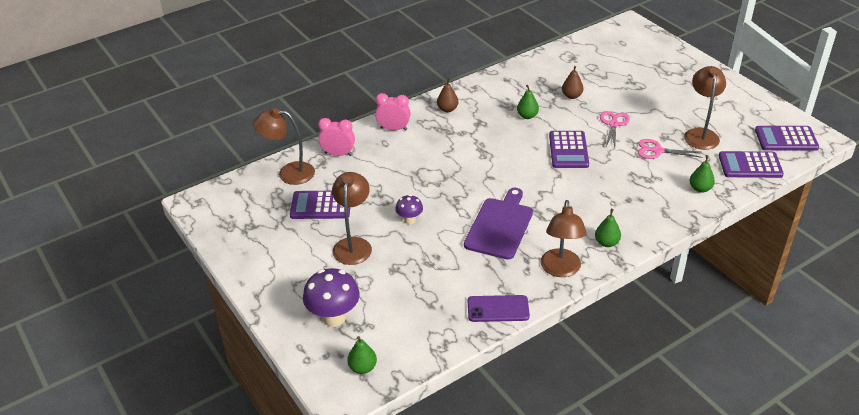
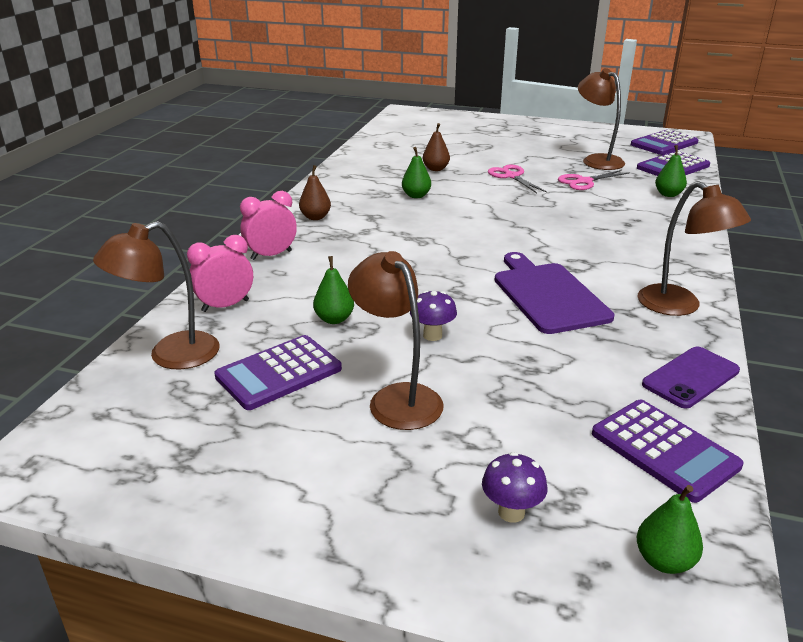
camera: 40 degrees left, 10 degrees down
(334, 318) = (511, 512): purple mushroom -> purple mushroom, size x0.55
(568, 150) = (504, 207): purple calculator -> purple calculator (664, 450)
(606, 243) = (674, 264): green pear -> green pear (334, 319)

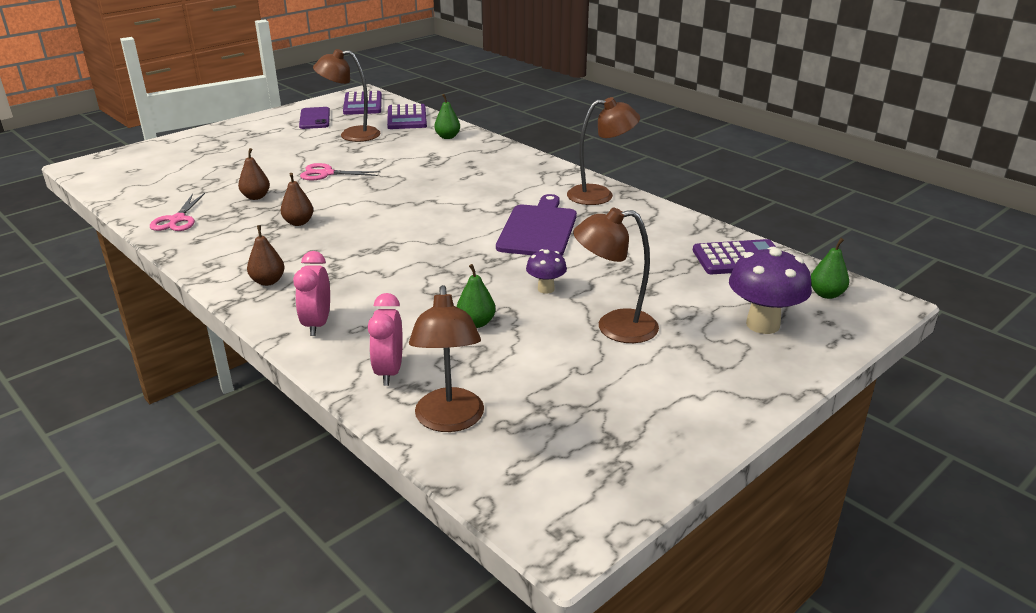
camera: 60 degrees left, 0 degrees up
(279, 373) = (534, 370): purple calculator -> none
(416, 196) = (298, 222): green pear -> brown pear
(511, 512) = (762, 325): purple mushroom -> purple mushroom, size x1.81
(548, 295) = (538, 229): purple cutting board -> purple cutting board turned 90 degrees clockwise
(584, 181) = (382, 153): pink scissors -> pink scissors (177, 220)
(691, 377) = (679, 223): purple phone -> purple phone (315, 119)

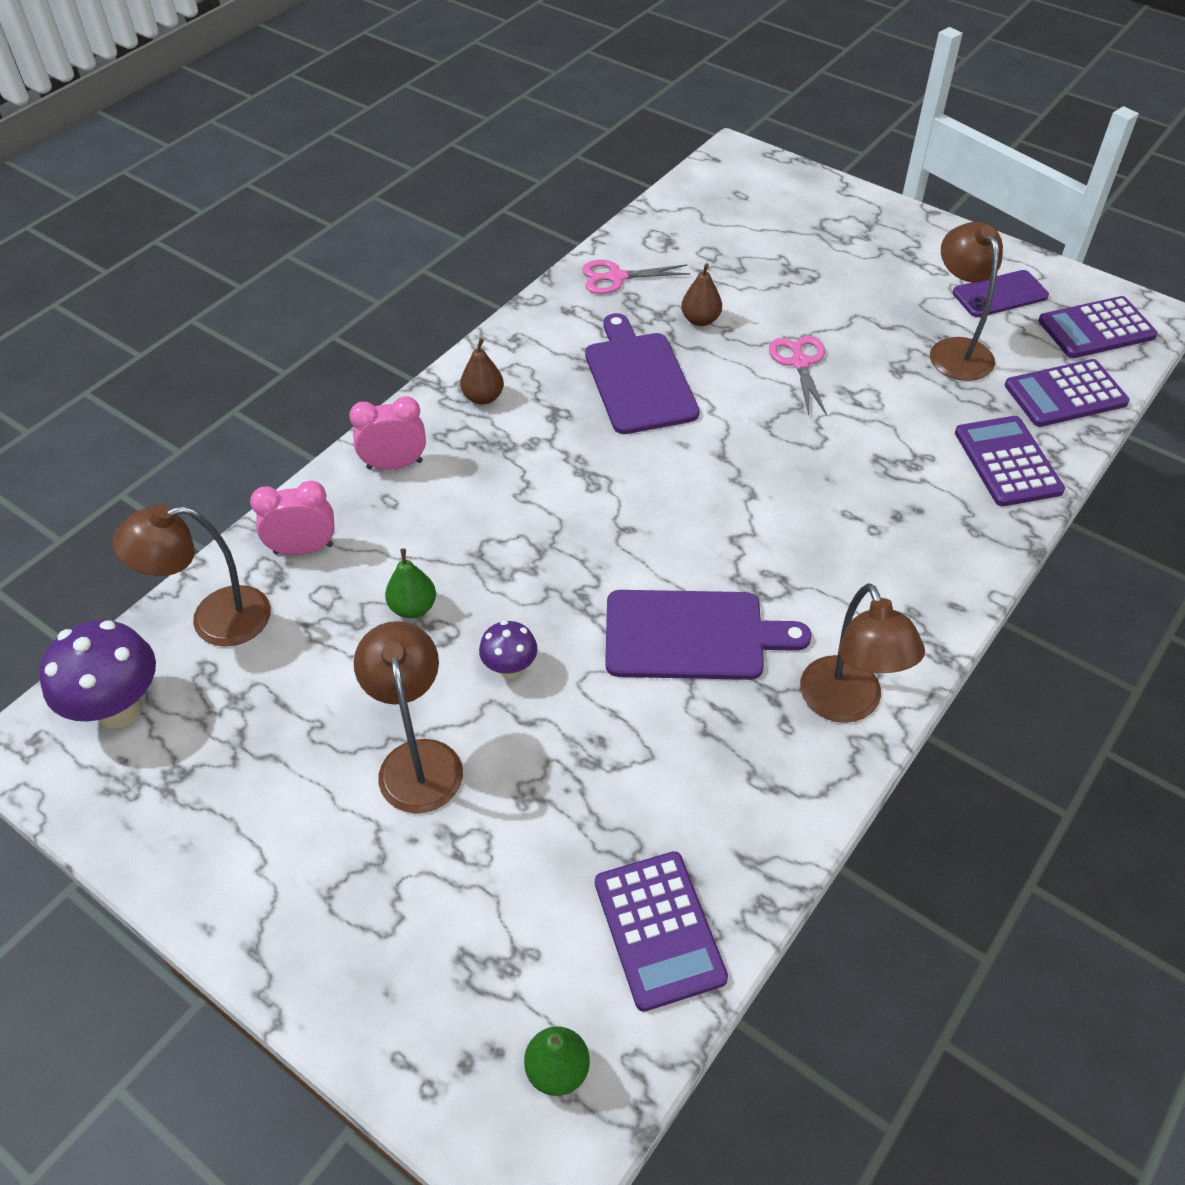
camera: 80 degrees right, 20 degrees up
(298, 222) = (638, 379): brown pear -> purple cutting board
(447, 137) = (1007, 462): green pear -> purple calculator
(762, 325) = (446, 958): purple mushroom -> purple mushroom (119, 709)

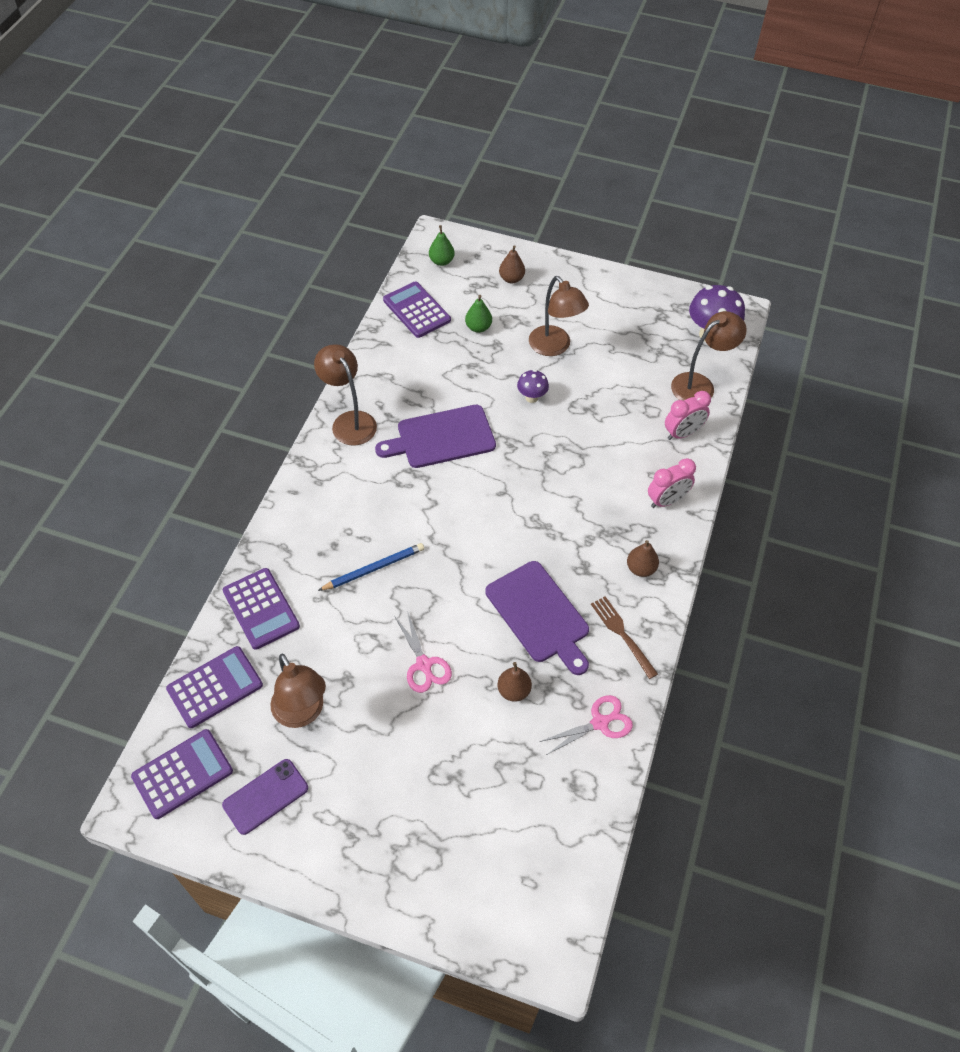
camera: 160 degrees right, 5 degrees up
(413, 607) = (600, 416): green pear -> green pear (478, 327)
(419, 962) = (511, 279): none -> brown pear
(547, 341) = (622, 634): none -> brown fork
(843, 474) = (374, 568): none -> blue pencil

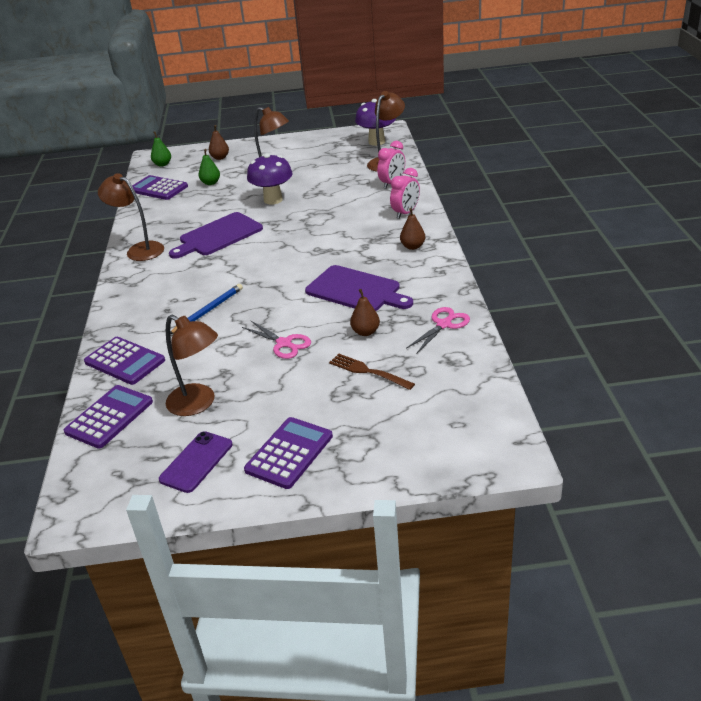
camera: 20 degrees left, 20 degrees down
(182, 774) = (109, 477): purple calculator -> purple calculator (289, 453)
(531, 397) = (273, 200): purple mushroom -> purple mushroom, size x1.81
(622, 634) = (425, 279): brown fork -> brown fork (368, 371)

